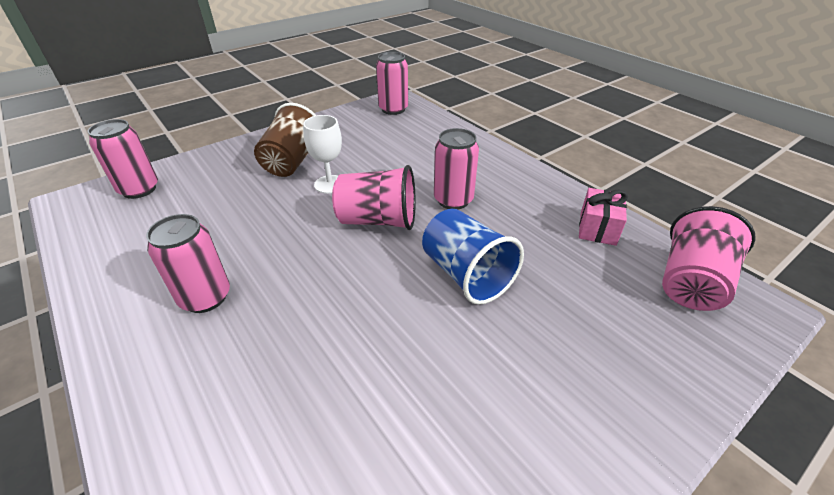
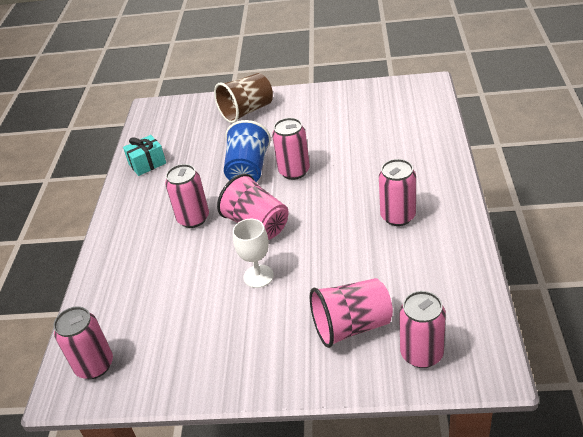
camera: 135 degrees left, 0 degrees up
(292, 162) = (266, 323): brown cup -> brown cup (247, 111)
(401, 300) = (294, 171): none -> pink can
(597, 228) = (147, 164): pink gift -> turquoise gift
(690, 283) = (157, 125): pink cup -> pink cup (352, 326)

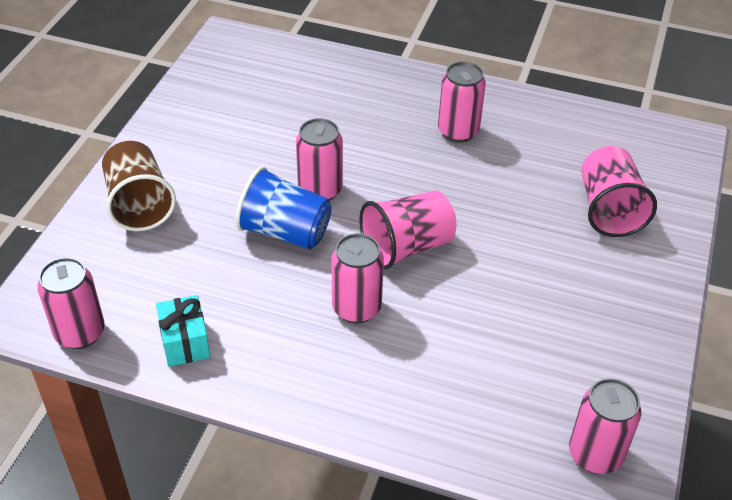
camera: 80 degrees left, 5 degrees up
(258, 276) = (501, 265): white goblet -> none
(421, 354) = (660, 173): pink can -> pink can (80, 333)

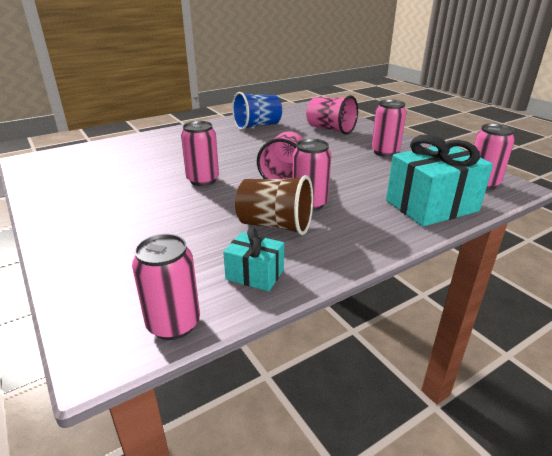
camera: 50 degrees left, 15 degrees down
(139, 204) = (96, 242): brown cup -> brown cup (275, 225)
(285, 232) = (216, 201): blue cup -> blue cup (257, 126)
(458, 131) = (228, 137): pink can -> pink can (385, 152)
(465, 422) = (431, 206): none -> turquoise gift

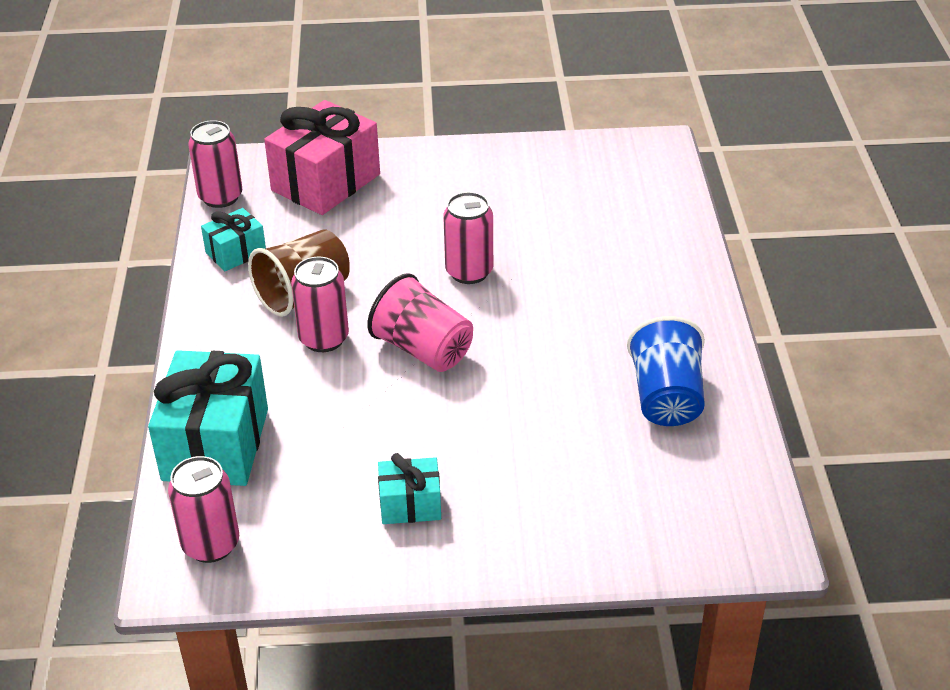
camera: 120 degrees right, 10 degrees up
(118, 267) = (326, 182): none -> pink gift
(330, 129) = (576, 491): pink cup -> none
(385, 152) = (410, 505): pink can -> turquoise gift

